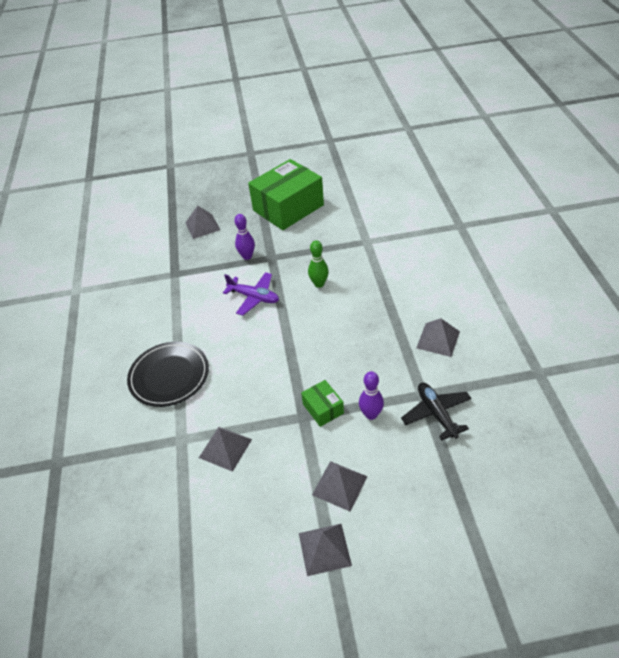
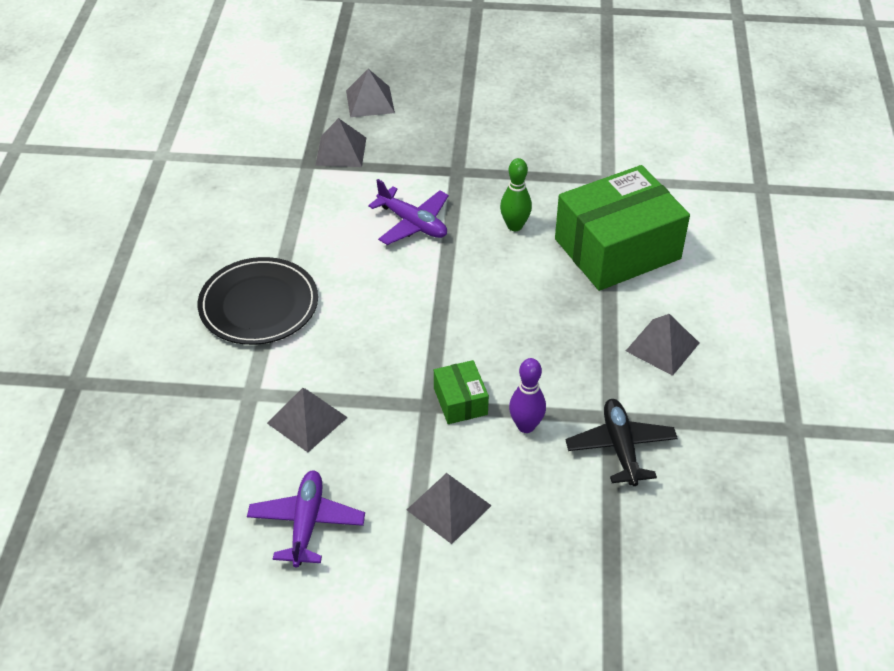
camera: 10 degrees right, 0 degrees up
(247, 256) = (421, 161): purple bowling pin -> none
(247, 523) = (306, 523): none -> purple plane
(288, 208) = (507, 102): green box -> green box (617, 249)
(324, 549) = (400, 581): grey pyramid -> grey pyramid (341, 151)

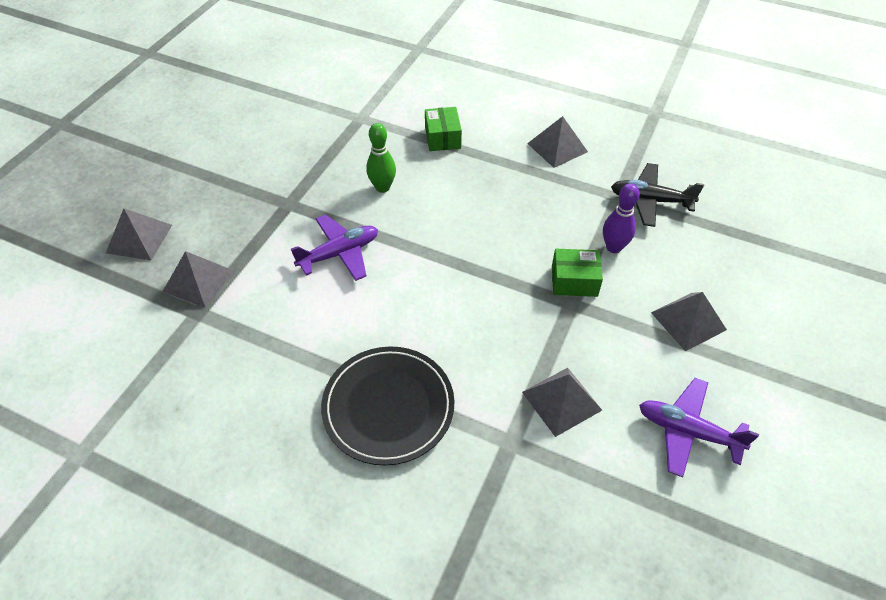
camera: 70 degrees left, 5 degrees up
(617, 249) = (442, 138): green box -> green box, size x0.45

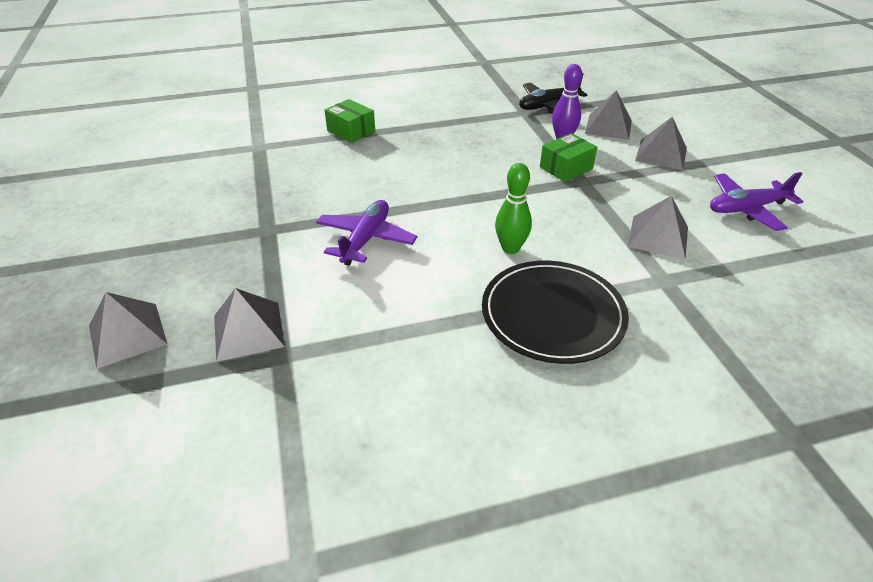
camera: 40 degrees left, 10 degrees down
(382, 187) = (343, 181): green bowling pin -> green bowling pin (510, 248)
(557, 147) = (447, 103): grey pyramid -> grey pyramid (608, 126)

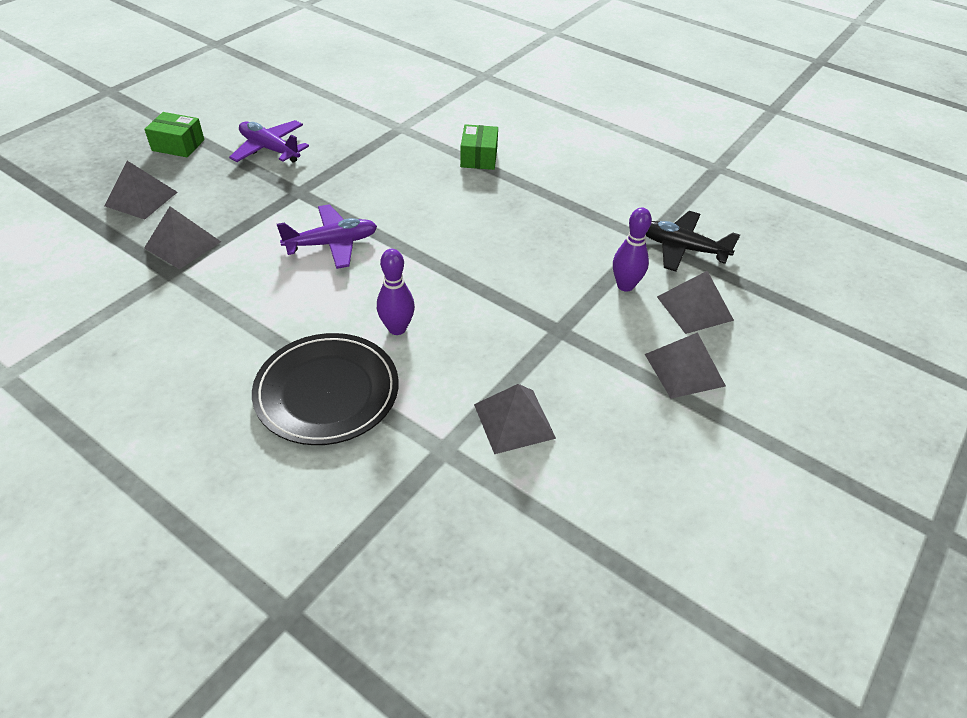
camera: 50 degrees right, 5 degrees up
(510, 248) = (397, 328): green bowling pin -> purple bowling pin
(566, 168) = (570, 310): green box -> green box (178, 145)
(746, 209) = (645, 477): purple plane -> purple plane (270, 149)

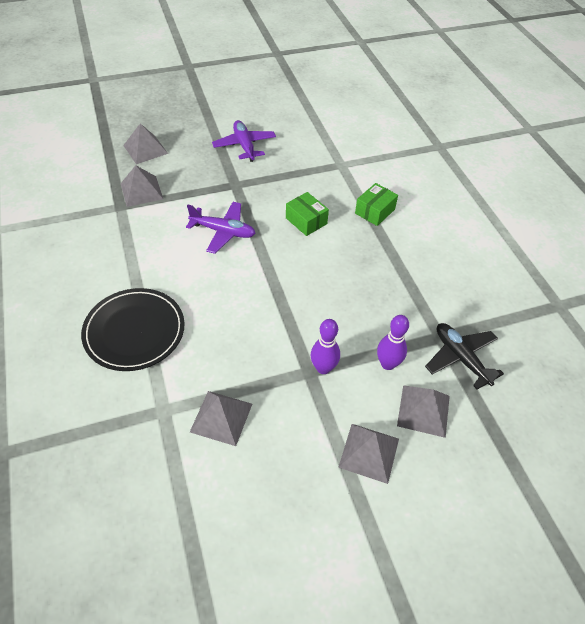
camera: 35 degrees right, 5 degrees up
(178, 145) = (195, 120): green box -> green box (306, 221)
(397, 328) = (209, 312): purple bowling pin -> purple bowling pin (323, 368)

